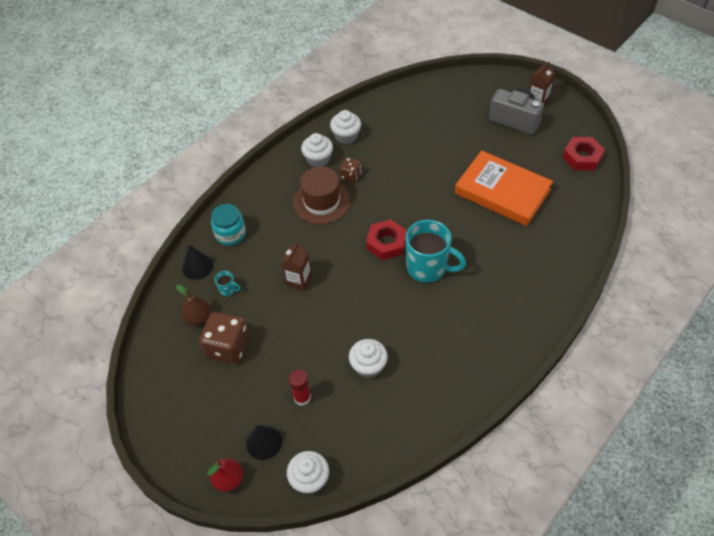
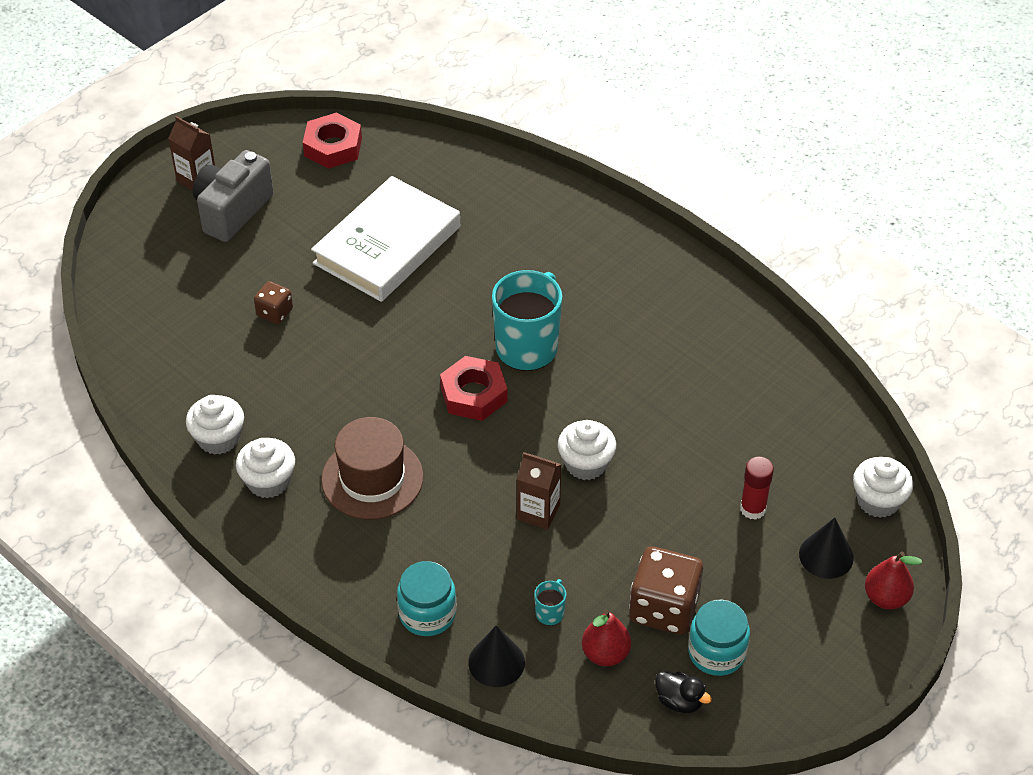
camera: 90 degrees left, 5 degrees down
(163, 356) = (679, 701): none -> black duck
(194, 376) = (716, 652): none -> turquoise jar
(198, 318) = (605, 654): brown pear -> red pear
(351, 175) = (318, 435): brown dice -> brown dice (274, 312)
(368, 366) = (699, 428): white cupcake -> white cupcake (586, 464)
(502, 191) = (387, 245): orange book -> white book

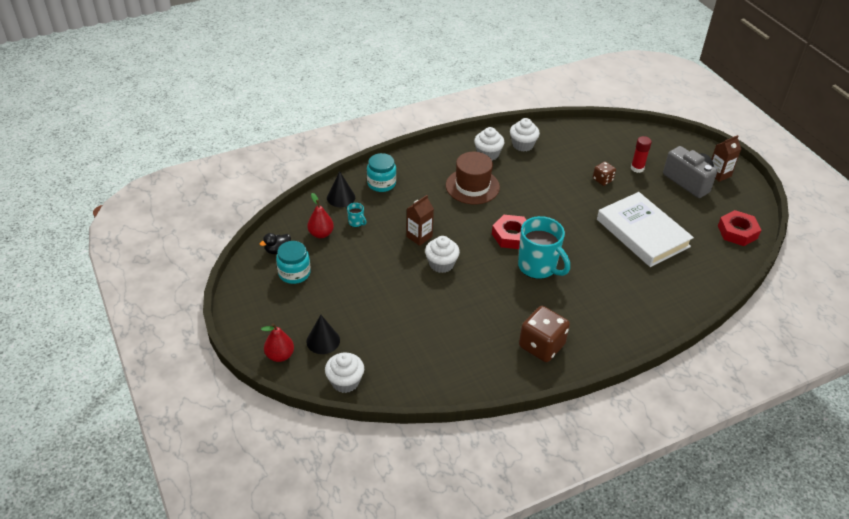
camera: 110 degrees right, 5 degrees down
(664, 608) = (333, 263): brown dice -> brown dice (541, 346)
(753, 509) = (373, 321): red glue stick -> red glue stick (637, 168)

